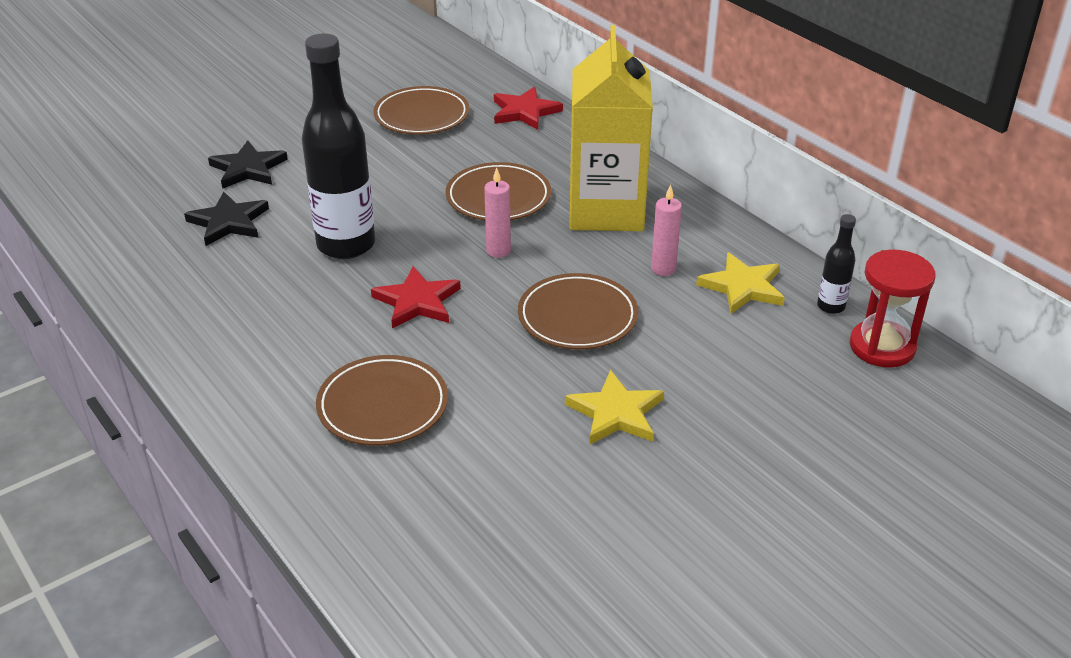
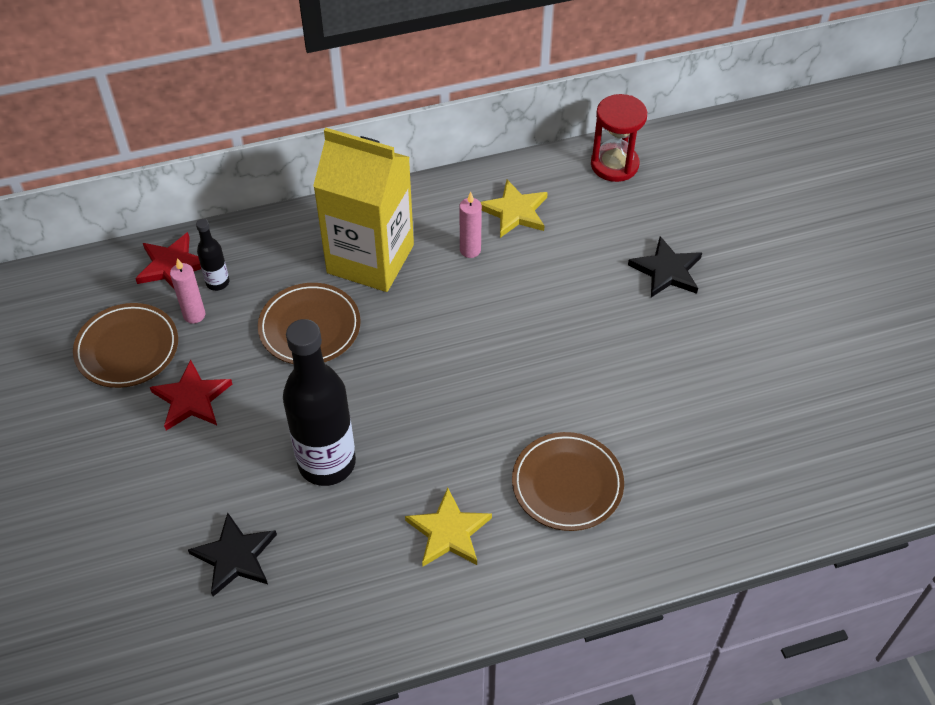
camera: 70 degrees left, 15 degrees up
(248, 169) = (140, 523): black star -> black star (667, 271)
(417, 302) = (439, 428): red star -> red star (192, 399)
(498, 251) = (393, 350): pink candle -> pink candle (194, 315)
(577, 317) = (507, 324): brown plate -> none
(616, 413) = (629, 337): yellow star -> yellow star (448, 532)
(831, 306) = (559, 172): black bottle -> black bottle (217, 282)

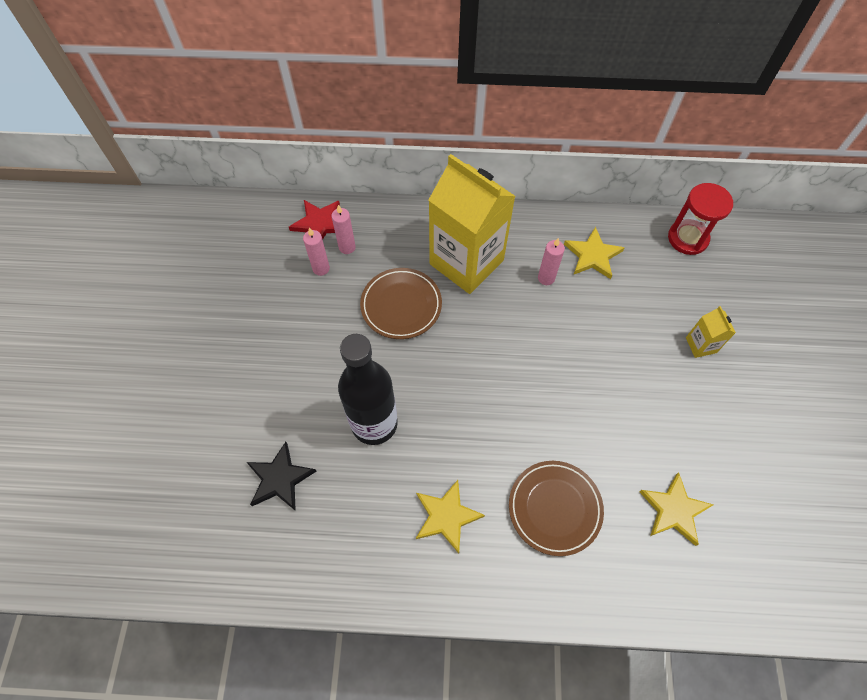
camera: 20 degrees right, 10 degrees up
(127, 349) = (264, 281): brown plate -> none
(192, 399) = (295, 336): red star -> none
(217, 282) = (347, 247): black bottle -> pink candle
(667, 271) = (701, 345): black star -> yellow carton
(696, 444) = (674, 510): none -> yellow star

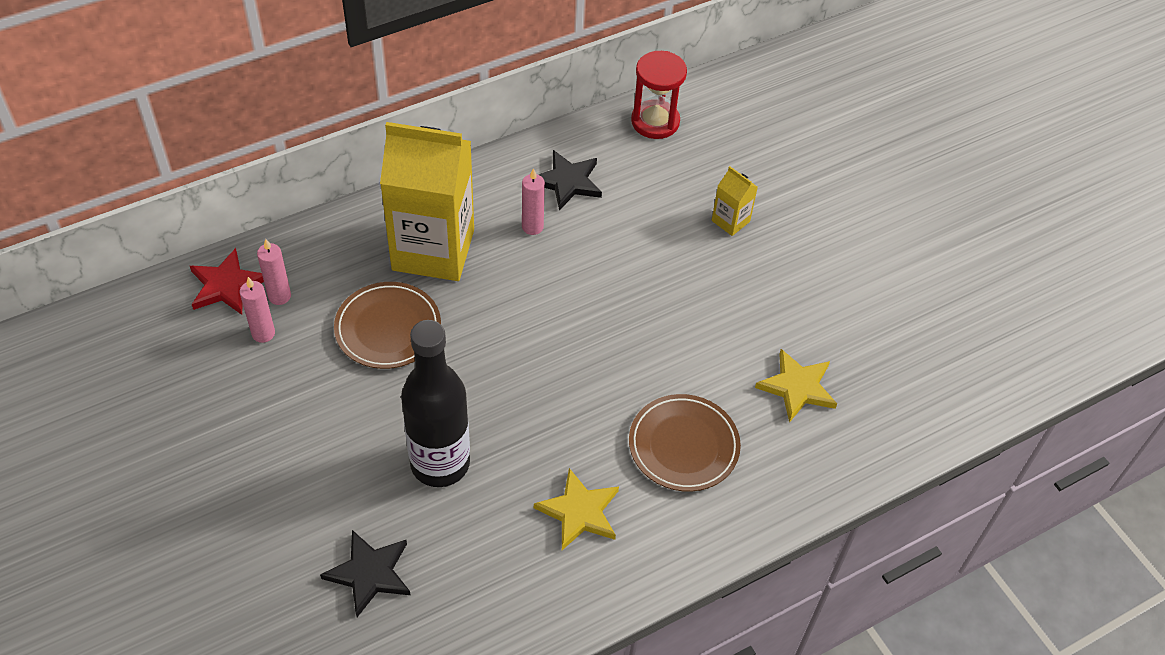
camera: 35 degrees left, 10 degrees down
(592, 255) = (568, 182): yellow star -> black star

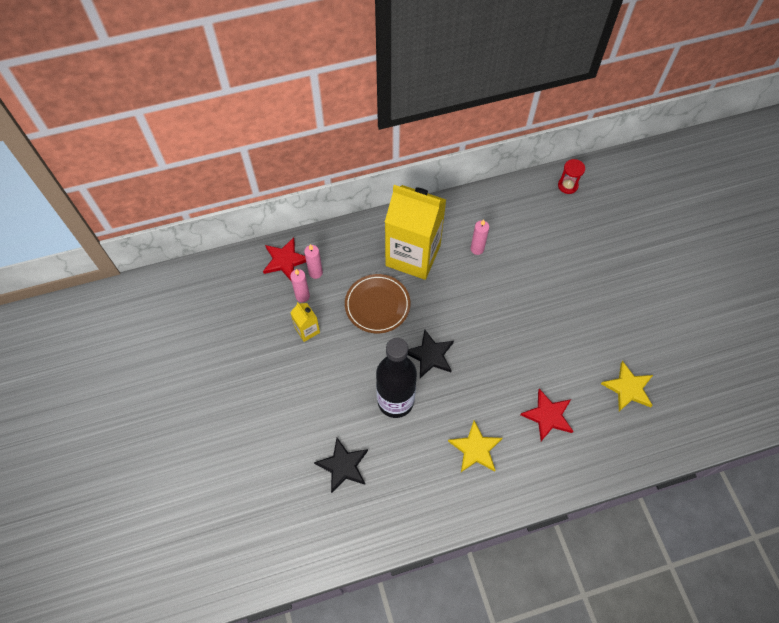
camera: 15 degrees right, 10 degrees up
(568, 182) = (504, 220): black star -> black star (430, 355)
(655, 121) = (567, 185): red hourglass -> red hourglass, size x0.64
(683, 446) = (548, 416): brown plate -> red star
(730, 221) = (605, 264): yellow carton -> yellow carton (307, 330)

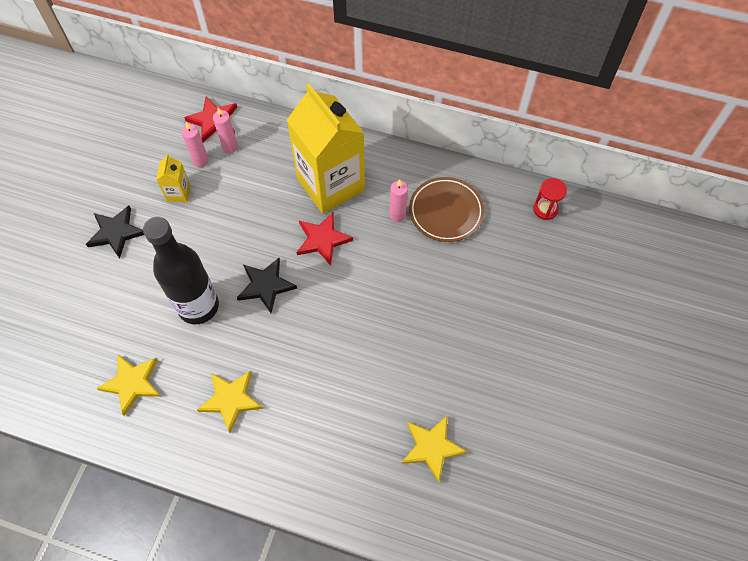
camera: 35 degrees right, 0 degrees up
(343, 466) = (103, 332): black star -> black star (116, 232)
(377, 305) = (258, 209): brown plate -> brown plate (446, 211)
(397, 486) = (132, 383): none -> yellow star
(548, 416) = (326, 418): red star -> red star (323, 239)

